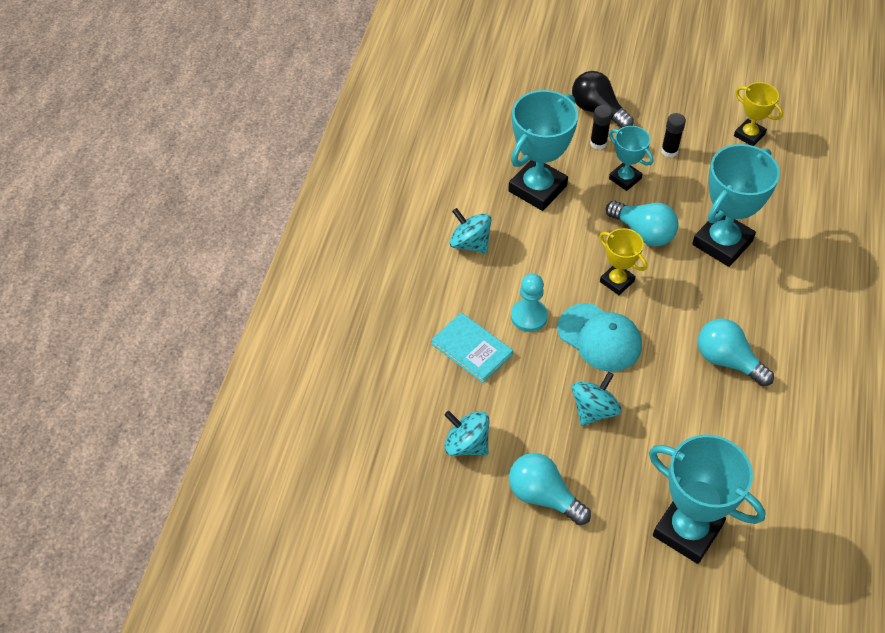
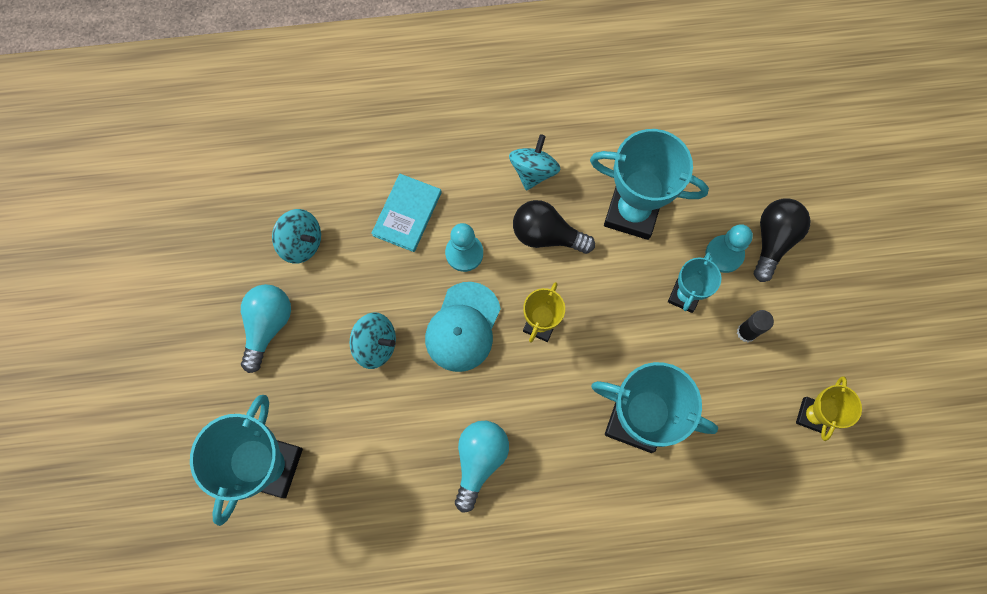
camera: 70 degrees right, 20 degrees up
(466, 444) = (301, 243): turquoise spinning top -> turquoise spinning top turned 105 degrees clockwise
(535, 252) = (546, 235): none -> black light bulb
(598, 143) = (724, 254): black glue stick -> turquoise pawn
(643, 232) = (616, 334): turquoise light bulb -> none

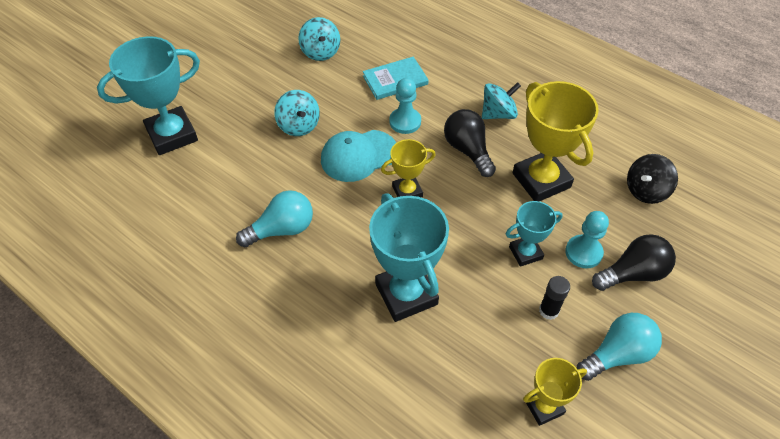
camera: 45 degrees right, 20 degrees down
(268, 326) = (255, 74): turquoise light bulb -> turquoise light bulb (617, 354)
(632, 212) = (541, 180): turquoise trophy -> yellow trophy
(717, 148) = (646, 190): none -> black spinning top

